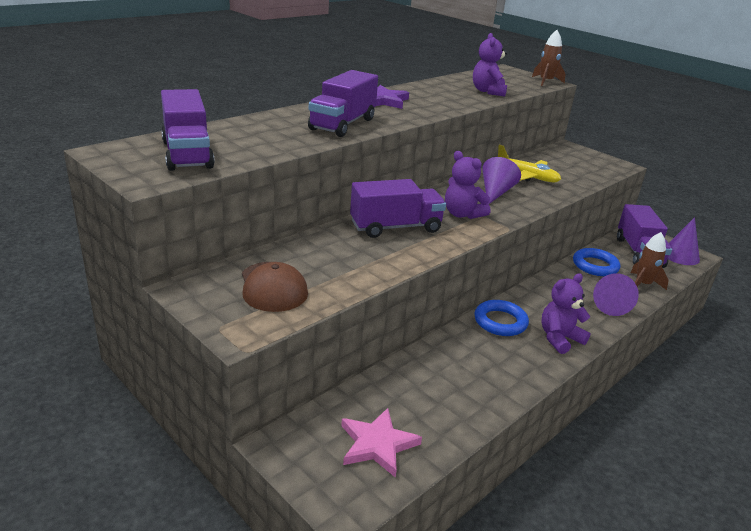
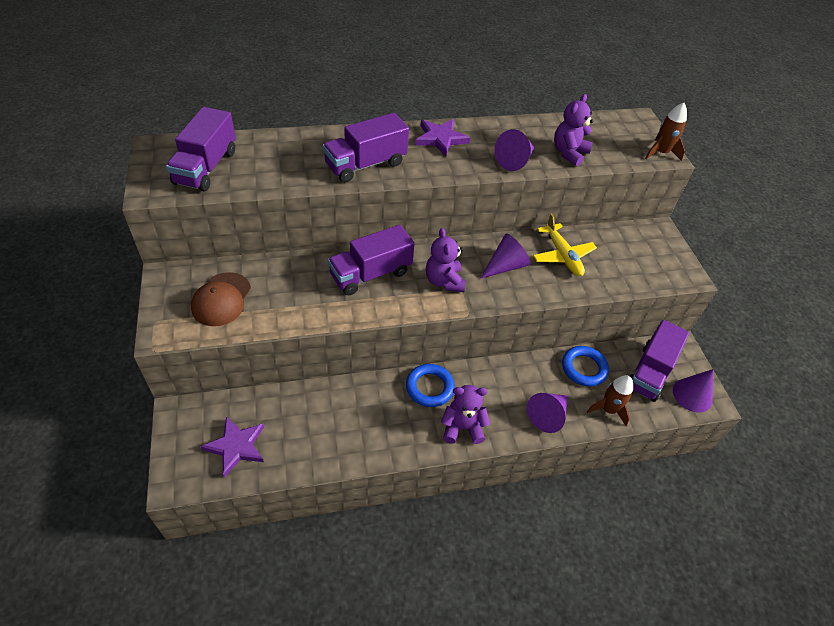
camera: 30 degrees right, 20 degrees up
(377, 444) = (236, 446): pink star -> purple star
(395, 227) = (370, 274): purple truck -> purple truck turned 135 degrees clockwise
(457, 101) = (515, 161): none -> purple cone

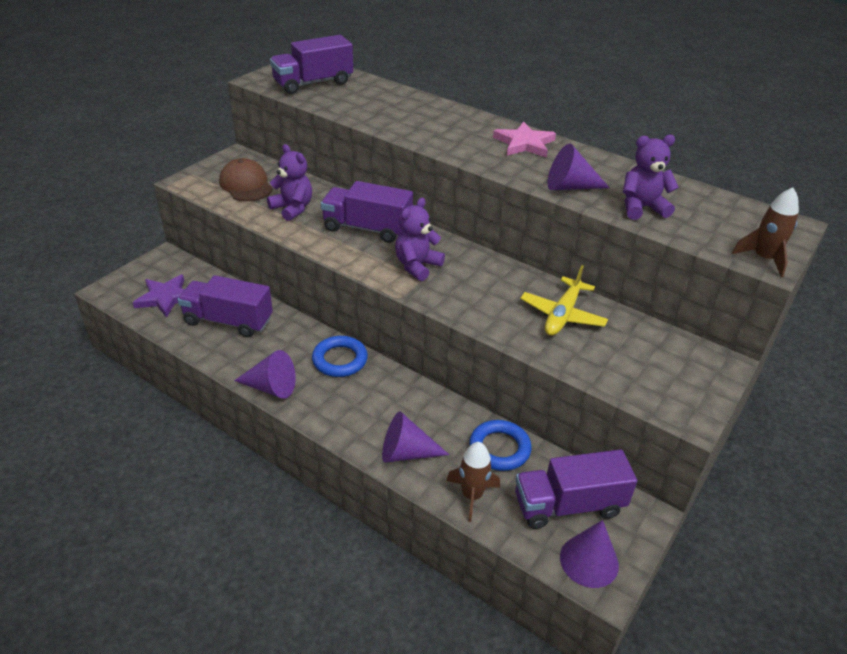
camera: 50 degrees right, 10 degrees down
(221, 299) = (246, 185): brown cap -> brown cap turned 90 degrees clockwise
(366, 164) = (428, 130): purple truck -> purple truck (228, 321)
(440, 139) = (524, 143): purple star -> pink star
(462, 427) = (322, 403): purple teddy bear -> purple teddy bear (292, 208)
(505, 266) = (490, 288): purple cone -> purple cone (271, 387)

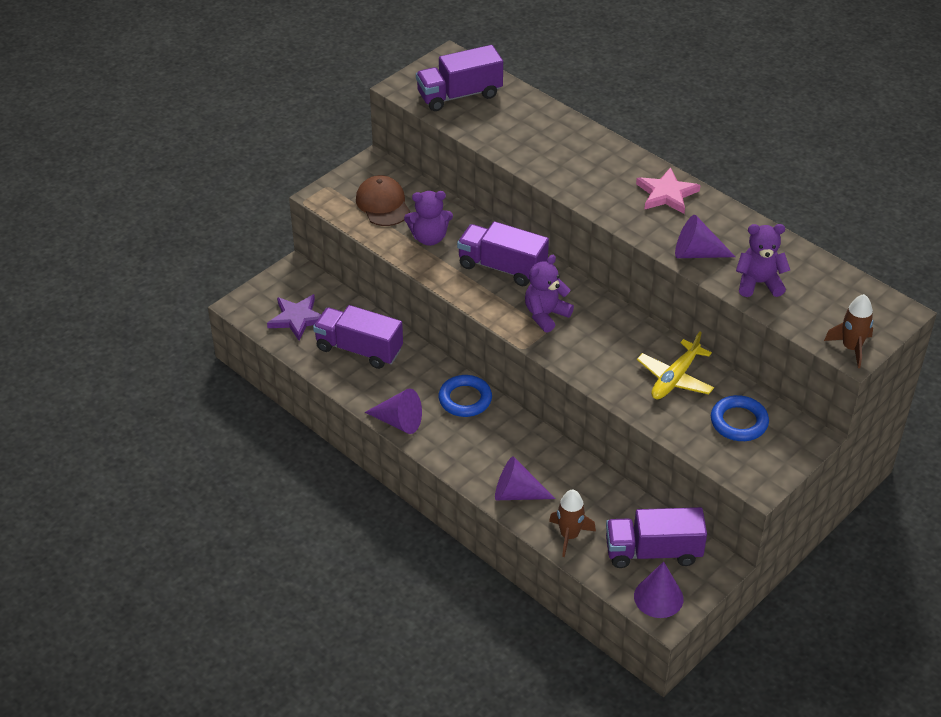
camera: 10 degrees right, 5 degrees up
(292, 208) = (429, 238): purple teddy bear -> purple teddy bear turned 120 degrees clockwise
(499, 448) = (602, 497): blue ring -> blue ring (739, 422)

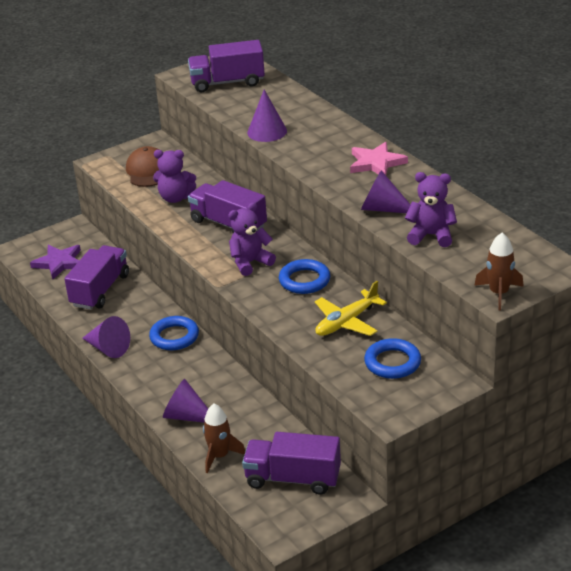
camera: 15 degrees right, 10 degrees down
(359, 349) = (100, 290): purple truck -> purple truck turned 75 degrees clockwise
(612, 332) = (304, 280): none -> blue ring
(658, 597) = (282, 518): purple cone -> purple cone (267, 131)

